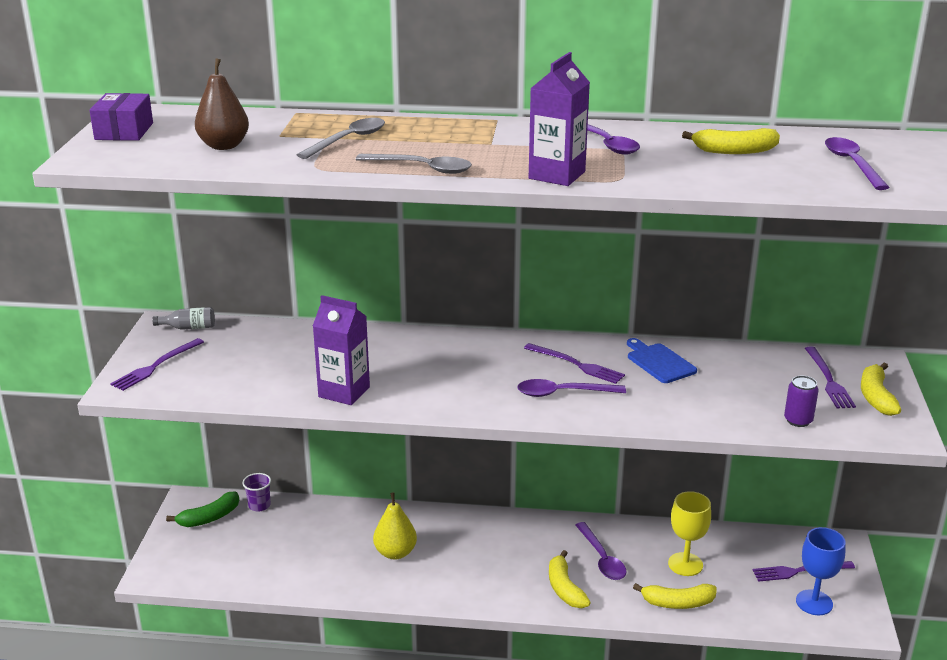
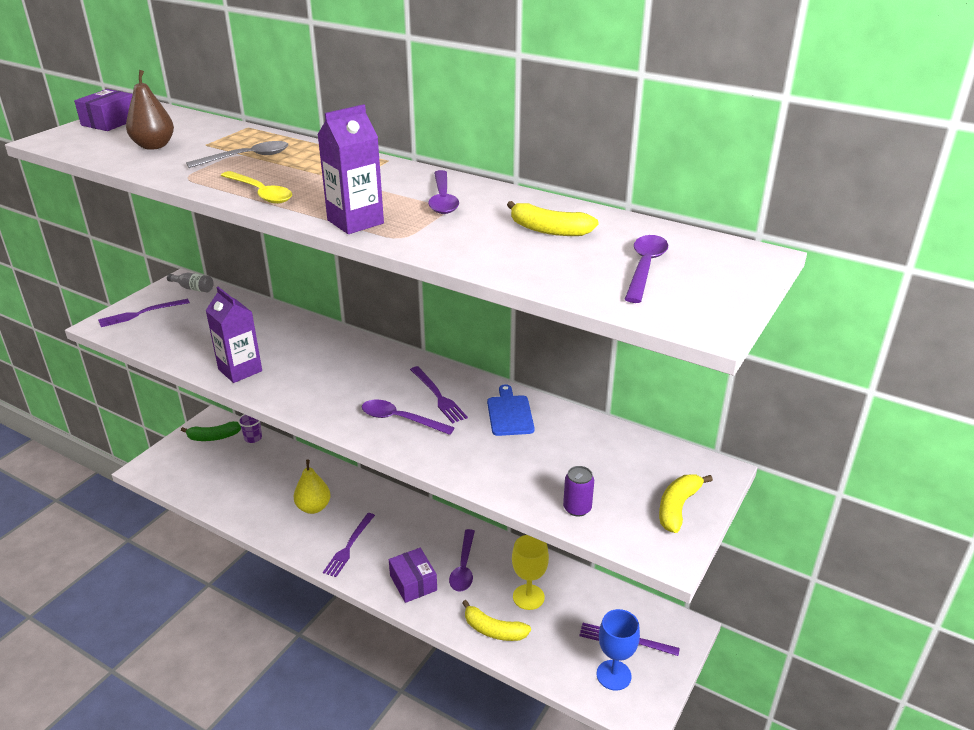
camera: 25 degrees right, 5 degrees up
(422, 168) = (260, 193): grey spoon -> yellow spoon
(564, 588) = (413, 583): yellow banana -> purple box
(828, 380) = (648, 476): purple fork -> purple fork (349, 546)

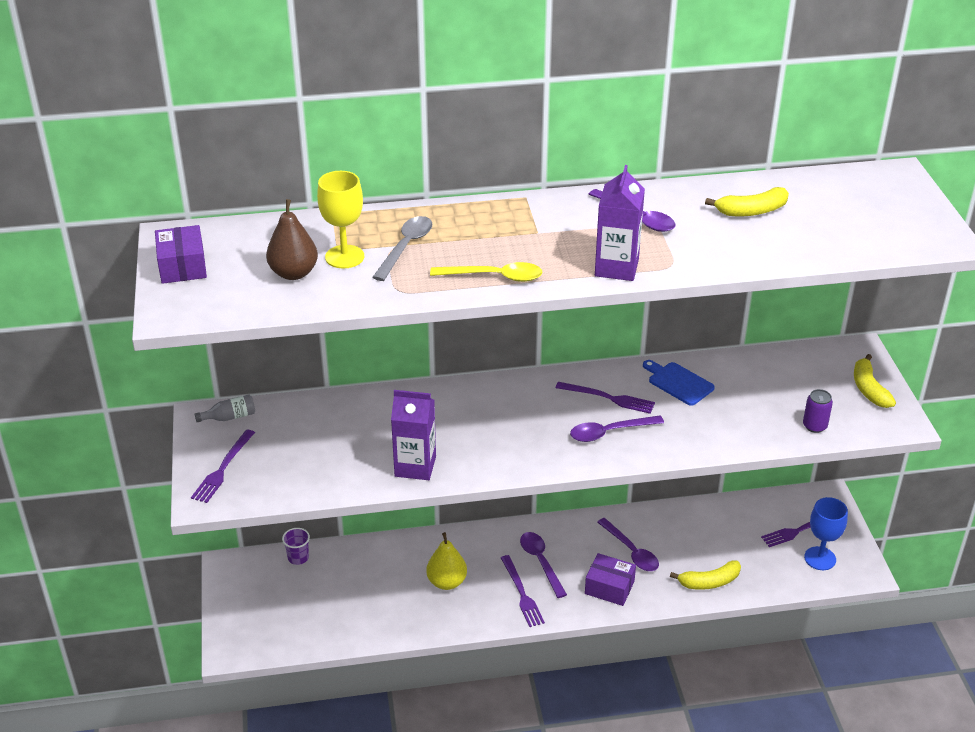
camera: 40 degrees left, 5 degrees up
(213, 437) = (256, 580): green banana -> none
(528, 597) = (704, 542): yellow goblet -> yellow goblet (344, 257)
(645, 268) = (854, 214): purple spoon -> purple spoon (541, 562)

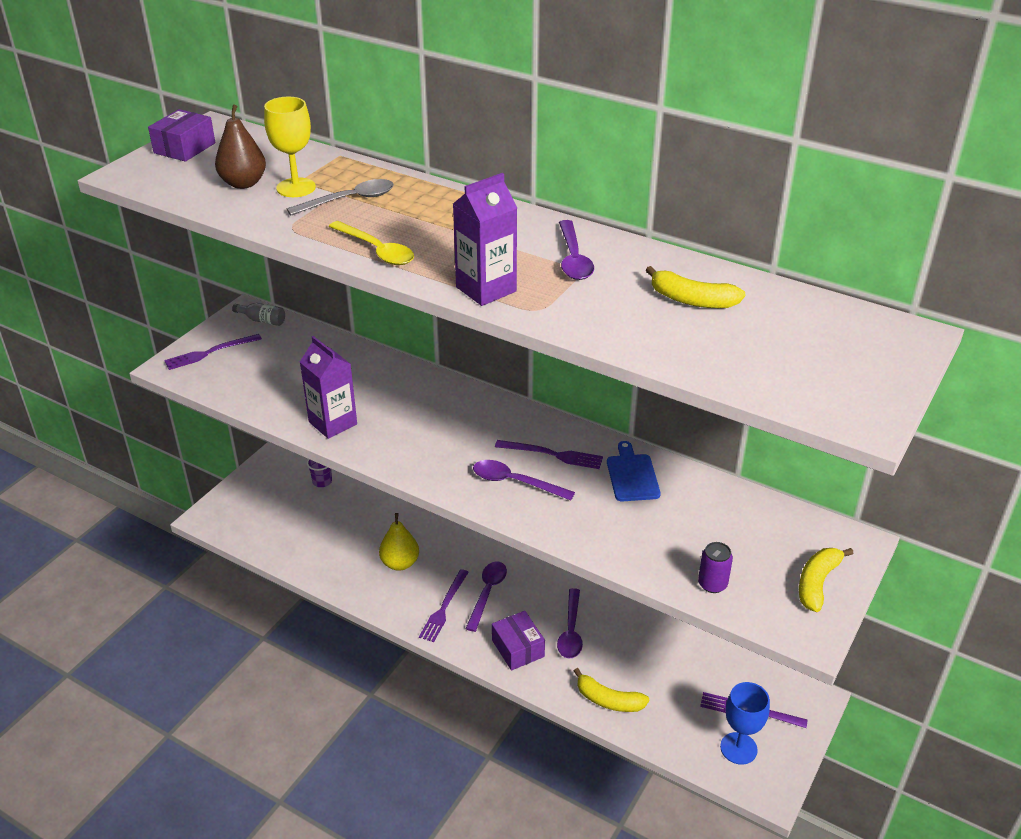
camera: 40 degrees right, 0 degrees up
(608, 398) = (552, 455): purple fork -> purple fork turned 45 degrees counterclockwise

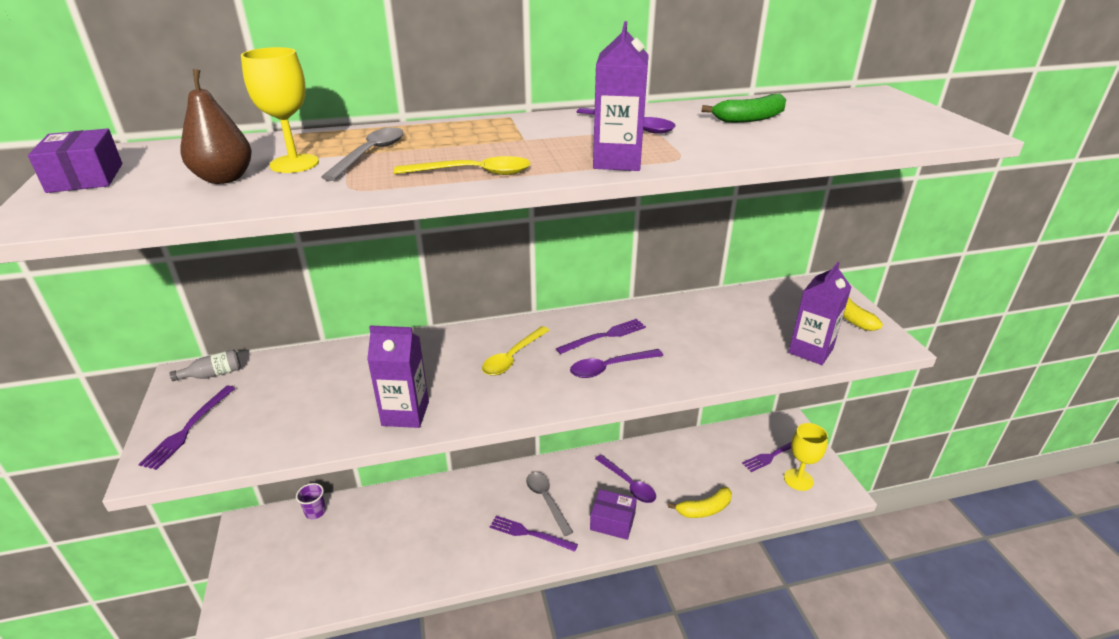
camera: 45 degrees left, 5 degrees down
(400, 563) = (457, 527): yellow pear -> none
(444, 608) = (530, 534): purple fork -> purple fork turned 135 degrees clockwise
(457, 427) = (513, 357): none -> yellow spoon
(487, 593) = (546, 500): purple spoon -> grey spoon
(632, 475) = (669, 319): blue cutting board -> none
(691, 300) = (750, 119): yellow banana -> green banana
(712, 584) = (810, 351): purple can -> purple carton
(738, 748) = (798, 479): blue goblet -> yellow goblet

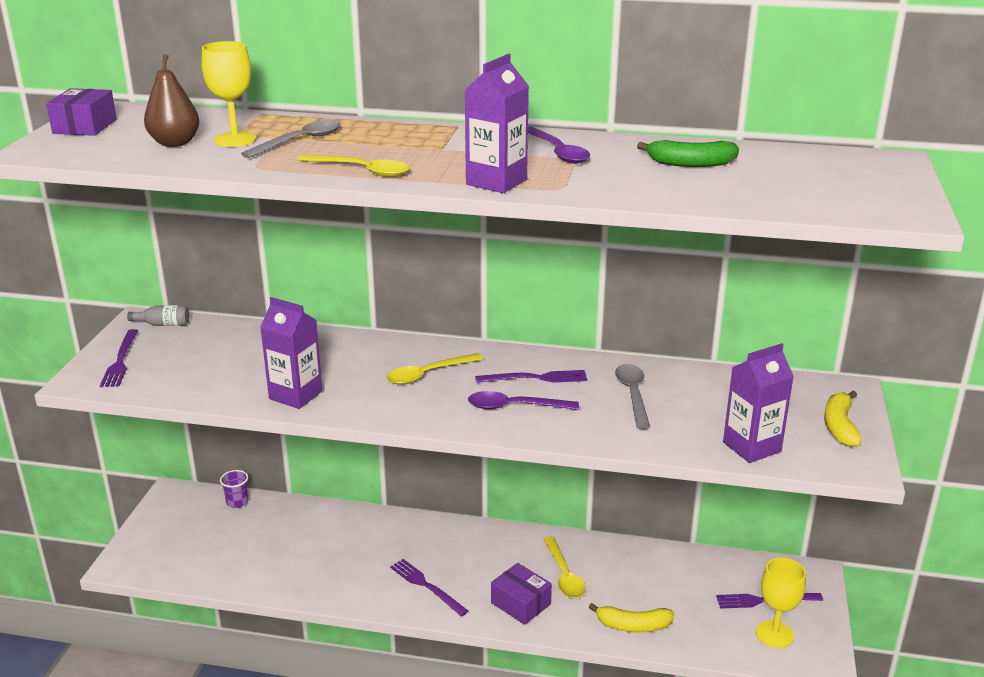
camera: 25 degrees right, 5 degrees down
(188, 429) = (120, 361): purple fork -> purple fork turned 45 degrees counterclockwise
(546, 500) = (464, 562): grey spoon -> grey spoon (633, 395)
(628, 484) = (564, 575): purple spoon -> yellow spoon

